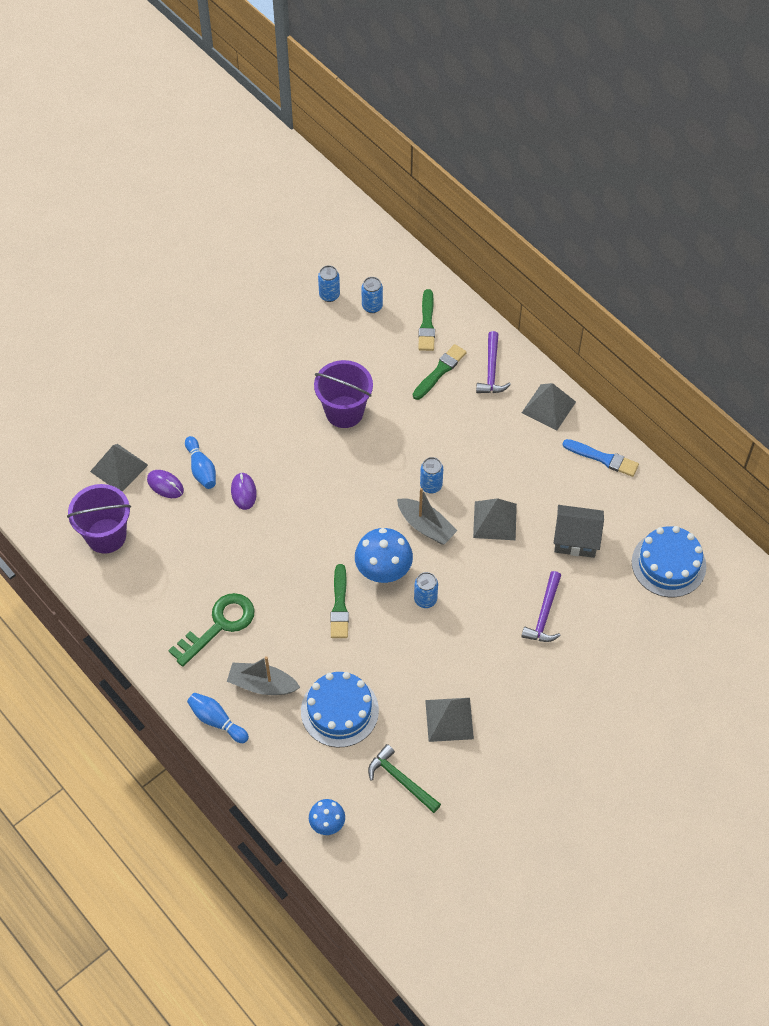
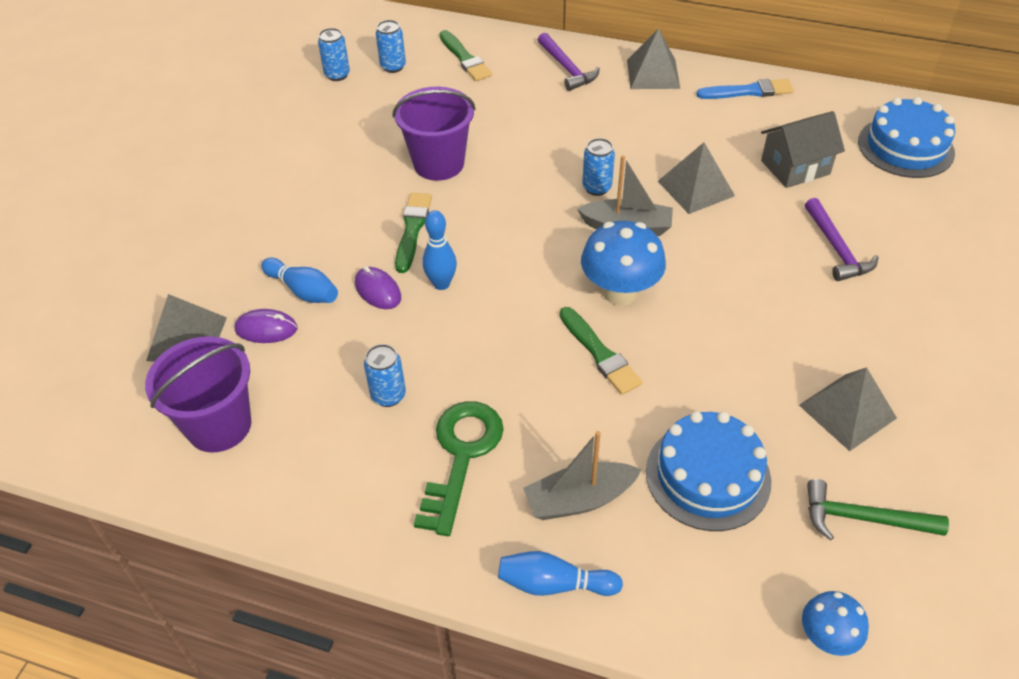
camera: 30 degrees left, 10 degrees down
(283, 507) = (441, 284): none -> blue bowling pin
(425, 599) = (695, 297): blue can -> blue can (388, 395)
(440, 371) = (514, 89): green brush -> green brush (412, 230)

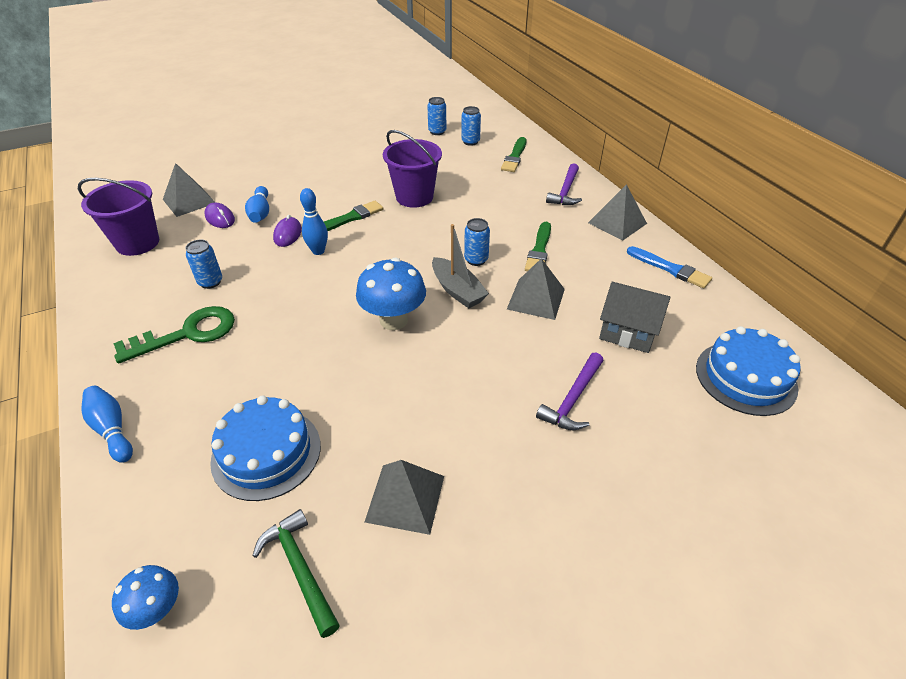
camera: 45 degrees right, 5 degrees down
(579, 499) = (192, 402): grey boat -> none
(599, 353) = (329, 341): green brush -> green brush (539, 250)

